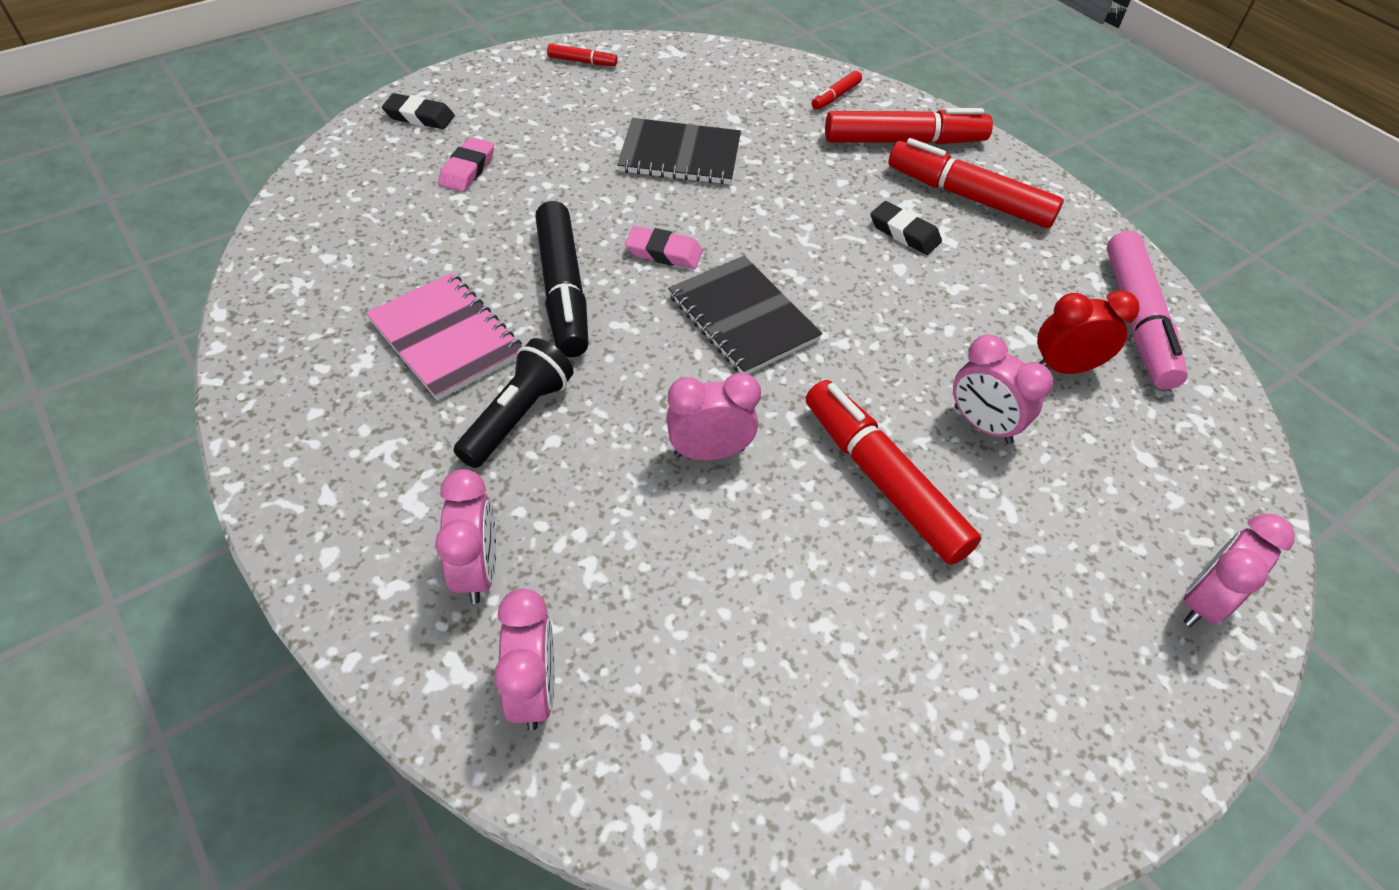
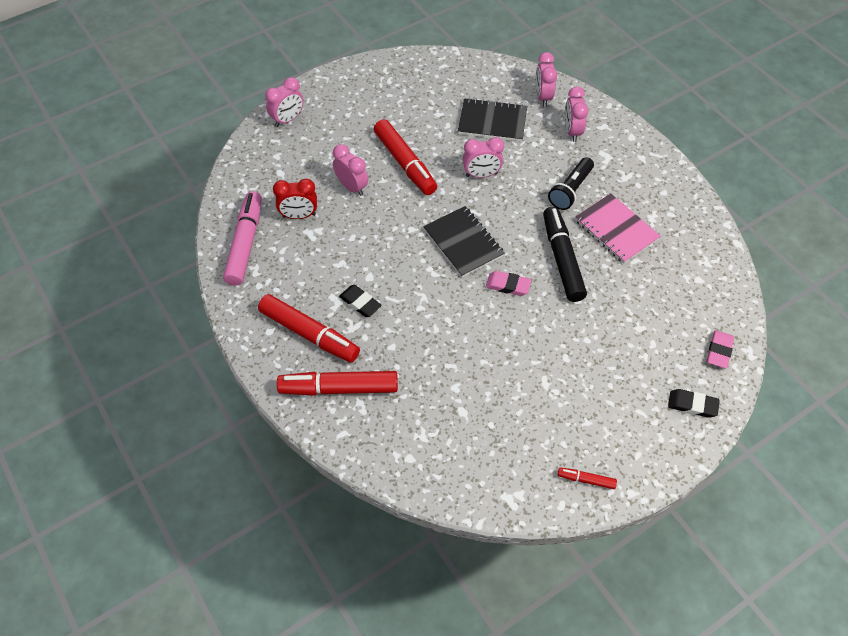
camera: 175 degrees left, 5 degrees up
(467, 169) = (642, 351): pink eraser -> pink eraser (719, 351)
(680, 155) = (501, 369): black notebook -> black notebook (492, 122)
(835, 96) = (381, 440): red marker -> none

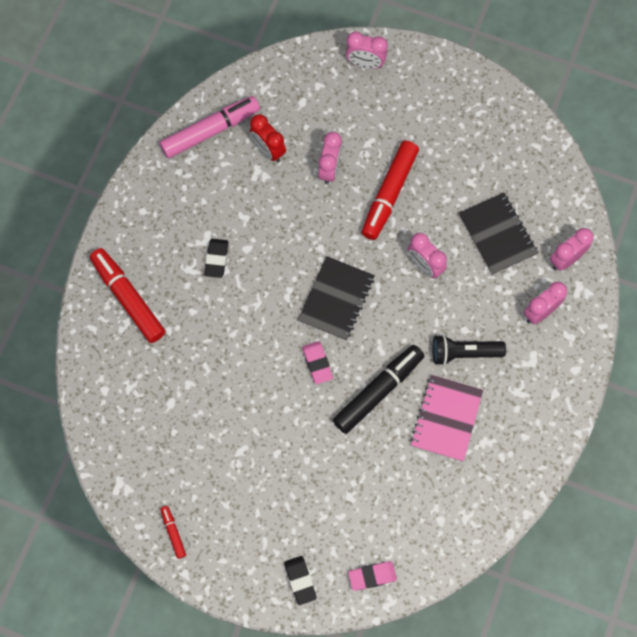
camera: 55 degrees right, 15 degrees up
(309, 334) = (161, 242): red marker -> none

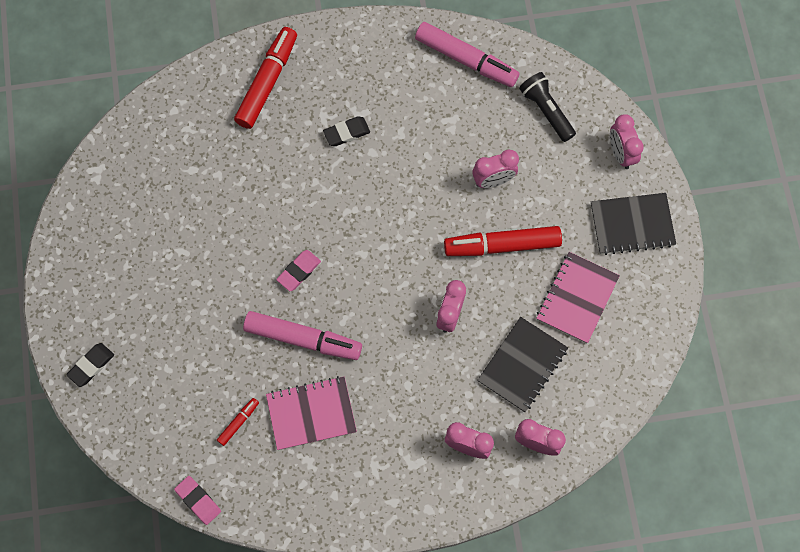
camera: 60 degrees right, 0 degrees up
(173, 532) = (78, 236): red marker -> red marker (238, 422)
(268, 150) = (478, 118): red clock -> none
(336, 299) = (370, 254): black notebook -> black notebook (632, 224)
(372, 576) = (127, 426): pink eraser -> pink eraser (198, 500)
(378, 391) = (303, 339): black marker -> pink marker
(464, 353) = (384, 396): black flashlight -> black flashlight (546, 111)
(466, 164) = (577, 298): none -> pink notebook

